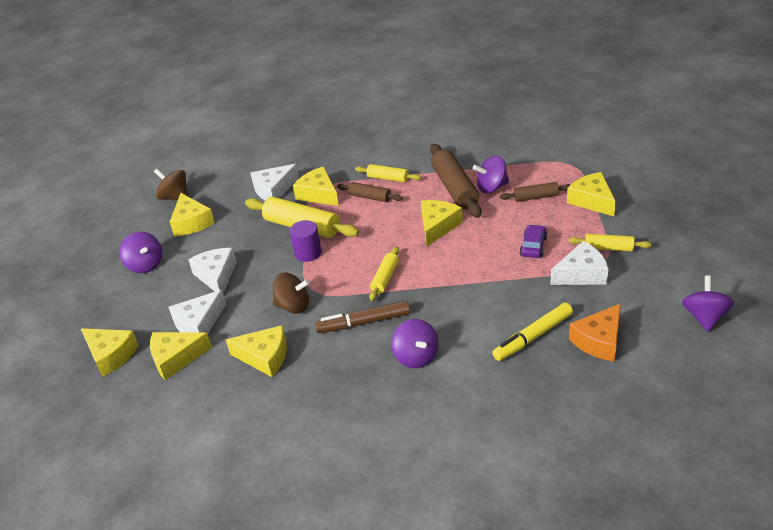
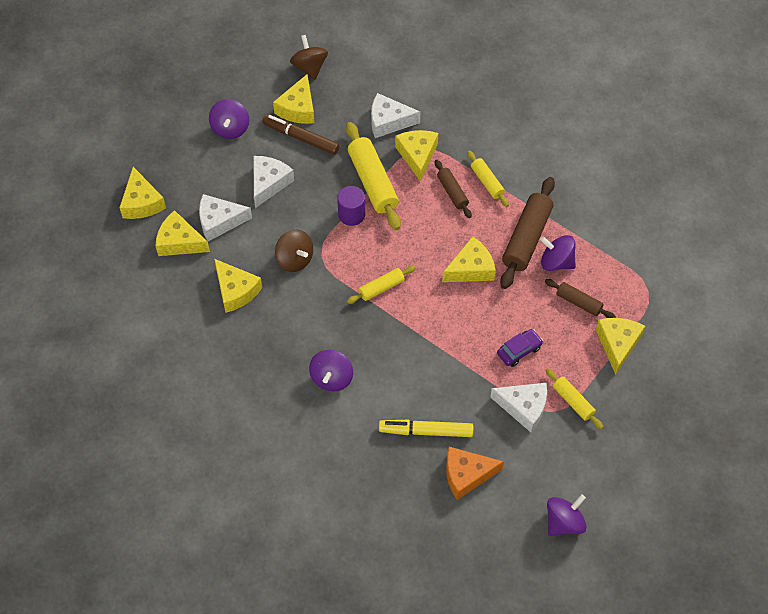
camera: 35 degrees right, 20 degrees up
(364, 322) = (327, 317): brown marker -> brown marker (301, 138)

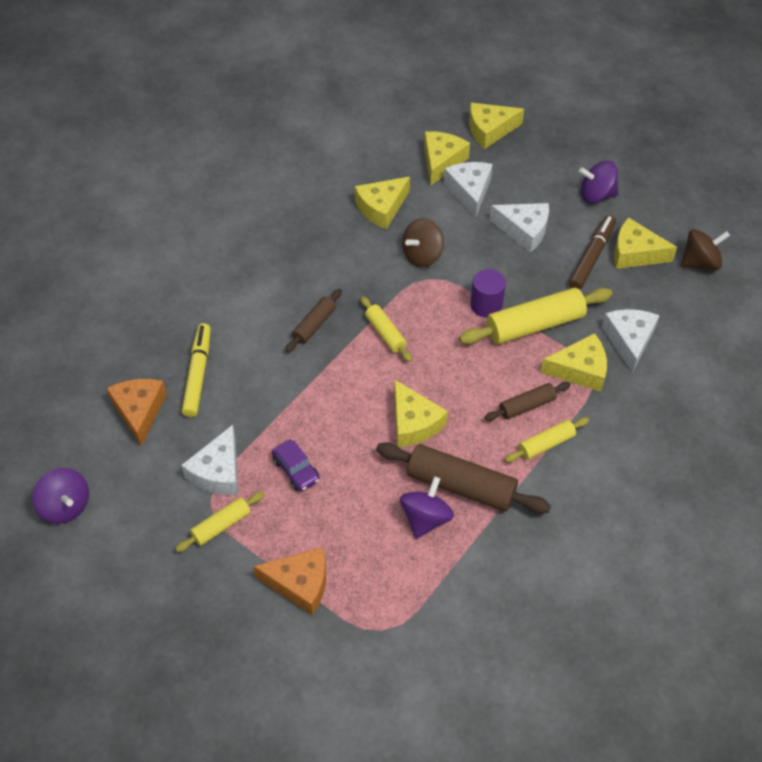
camera: 90 degrees right, 5 degrees down
(331, 378) = (271, 290): purple spinning top -> none
(579, 302) = (364, 541): brown rolling pin -> brown rolling pin (314, 325)
(617, 344) = (300, 583): yellow cheese -> orange cheese

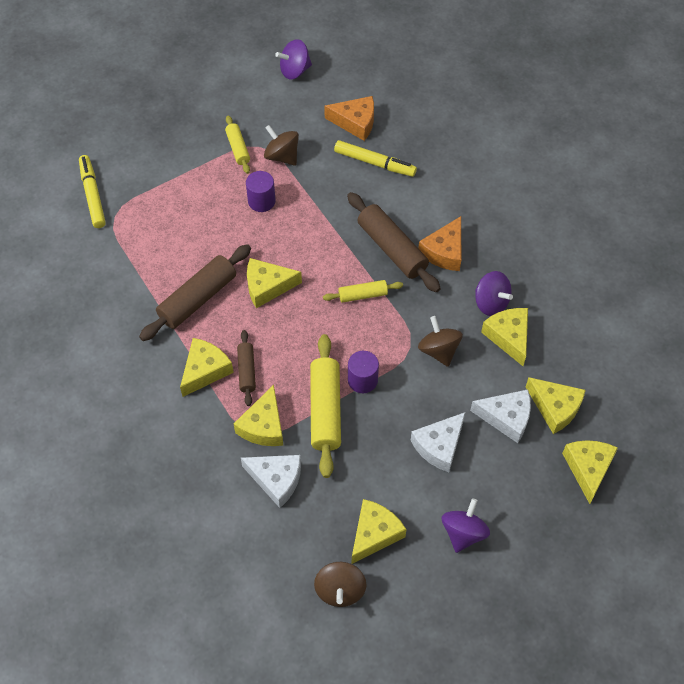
camera: 110 degrees right, 5 degrees up
(218, 472) = (282, 156): white cheese -> brown spinning top
(296, 470) = (261, 201): purple car -> purple cylinder
(300, 583) = (172, 180): orange cheese -> orange cheese (444, 251)
(314, 325) = (392, 248): brown rolling pin -> brown rolling pin, size x1.80
(360, 673) = (92, 195): none -> yellow marker
(425, 518) = (182, 267): purple spinning top -> purple spinning top (491, 303)
(546, 444) = (205, 370): yellow rolling pin -> yellow cheese
(591, 257) = (384, 492): brown marker -> none

